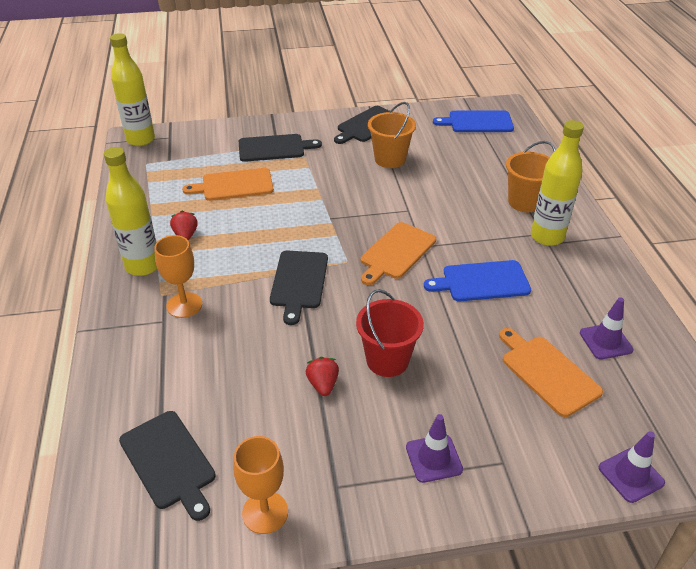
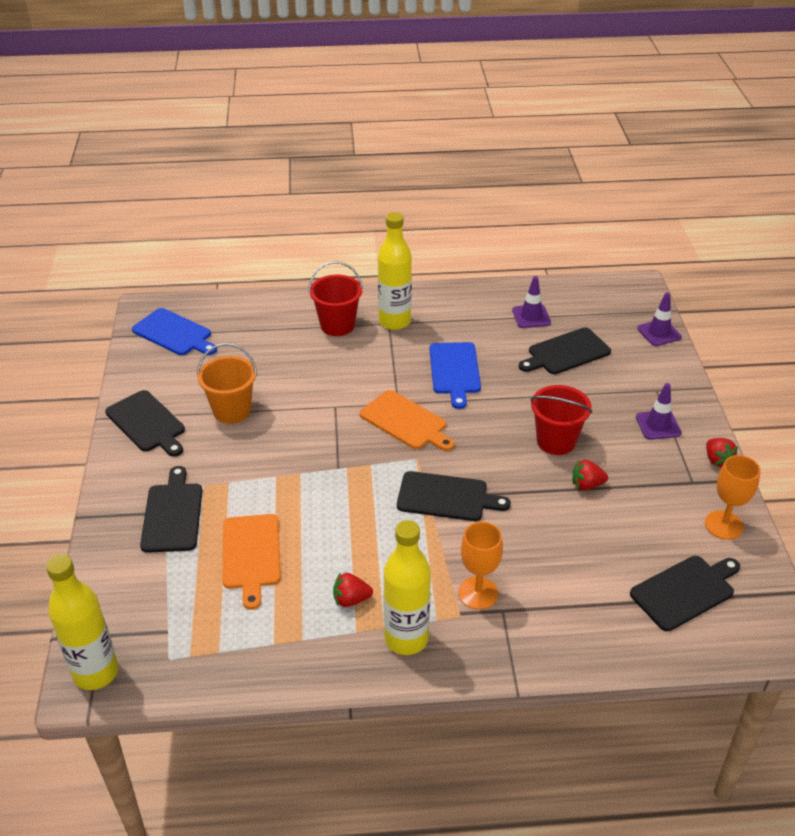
camera: 85 degrees left, 0 degrees up
(378, 519) = (717, 460): none -> red strawberry
(477, 122) = (174, 333): blue cutting board -> blue cutting board turned 60 degrees counterclockwise
(525, 202) = (337, 325): orange bucket -> red bucket
(547, 372) = (566, 352): orange cutting board -> black cutting board

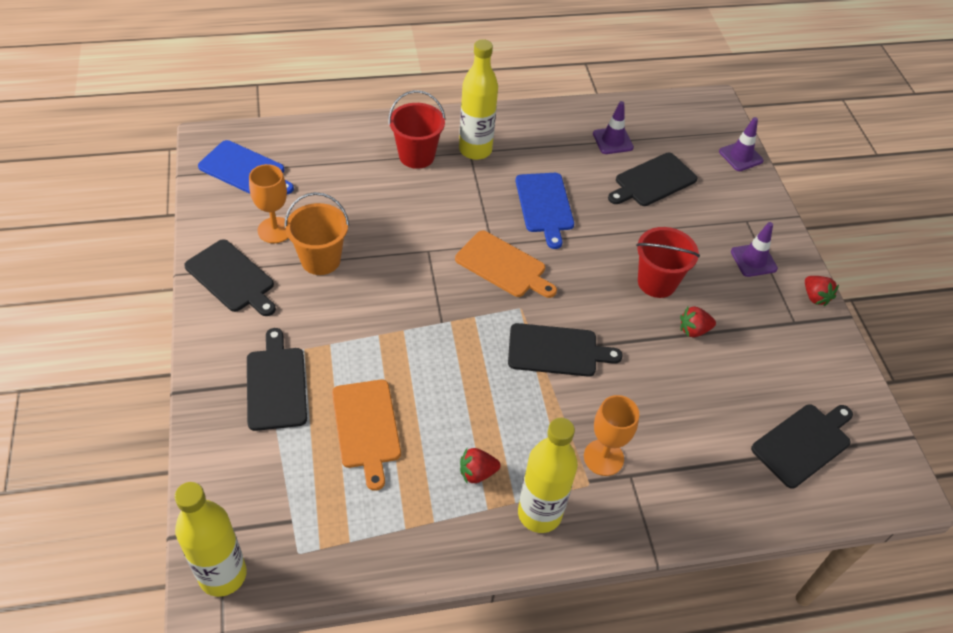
camera: 10 degrees left, 10 degrees up
(723, 525) = (830, 368): orange goblet -> orange goblet (275, 230)

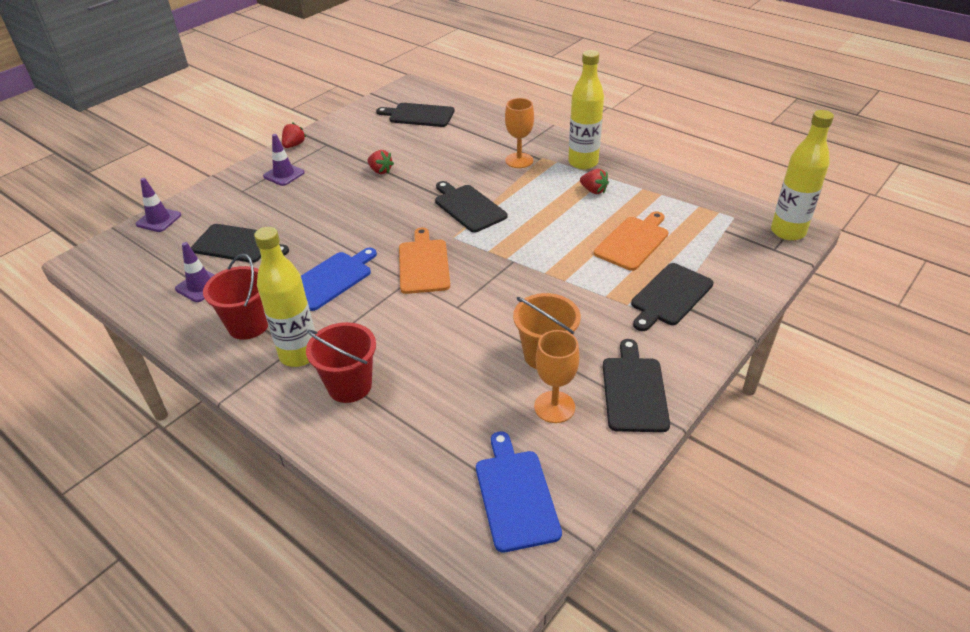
camera: 125 degrees left, 10 degrees down
(656, 282) = (354, 199): red bucket -> red bucket (248, 325)

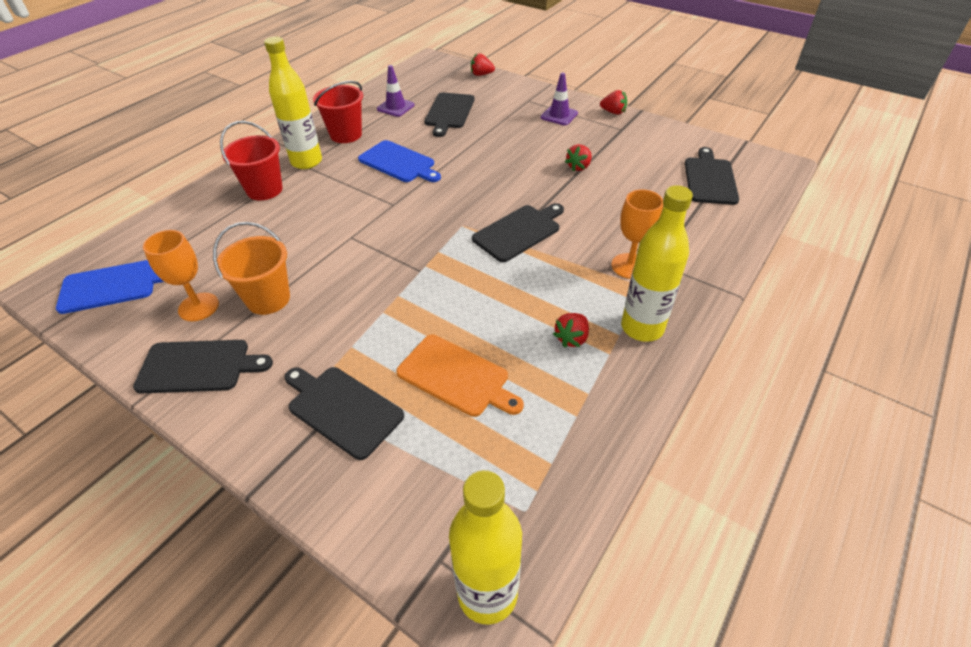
camera: 85 degrees right, 5 degrees up
(158, 220) = (481, 74): purple traffic cone -> red strawberry
(423, 264) = (417, 211): orange cutting board -> none

